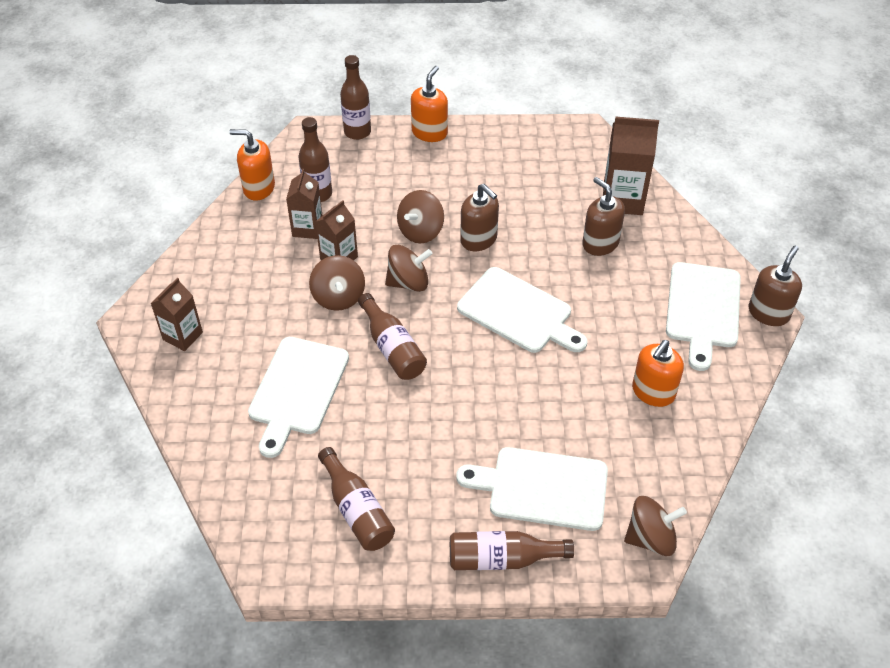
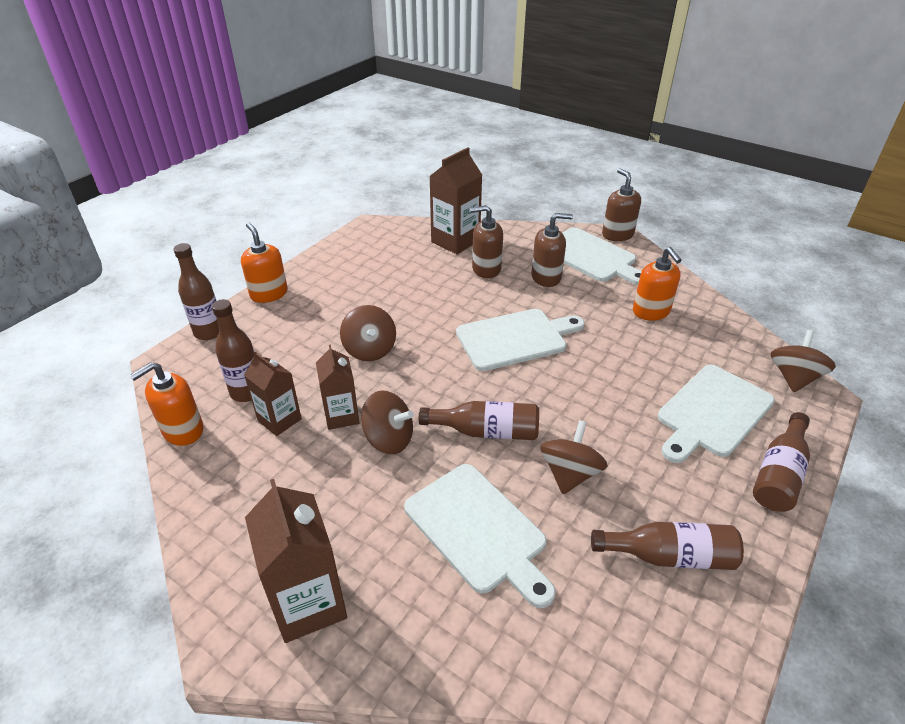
camera: 55 degrees left, 10 degrees down
(182, 336) = (308, 603): brown carton -> brown carton, size x1.55
(408, 282) = (419, 384): brown spinning top -> brown spinning top (569, 474)
(479, 239) = (416, 323): brown soap dispenser -> brown soap dispenser (546, 277)

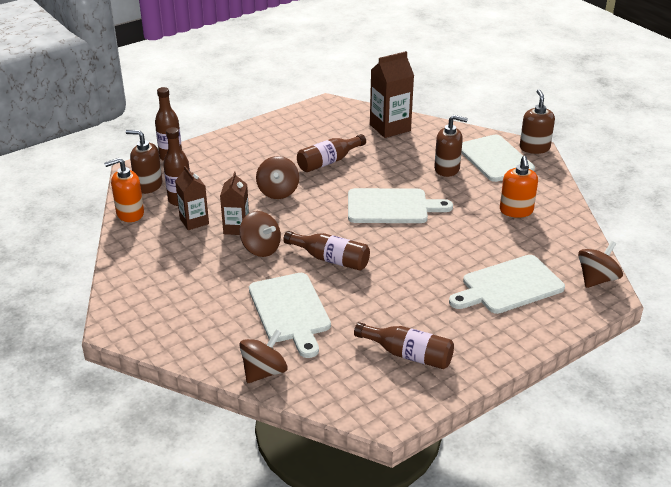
camera: 20 degrees right, 5 degrees down
(269, 294) = (224, 139): orange soap dispenser -> none
(308, 603) = (166, 319): brown carton -> none
(486, 269) = (401, 153): brown soap dispenser -> brown soap dispenser (148, 185)
(569, 474) = (373, 296): brown spinning top -> brown spinning top (264, 372)
(779, 474) = (527, 332): brown bottle -> brown bottle (328, 162)

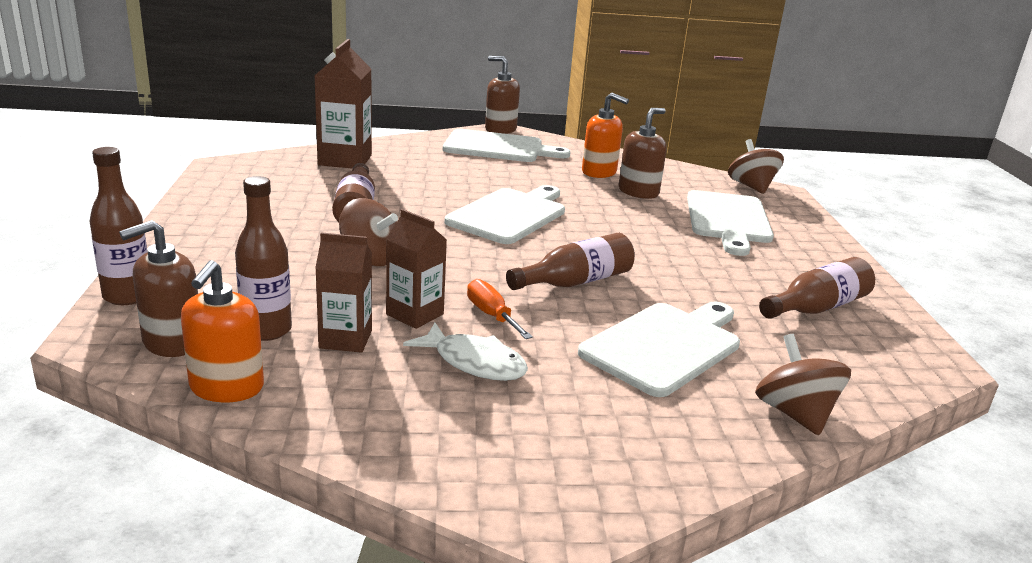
camera: 60 degrees left, 10 degrees down
(210, 261) = (474, 362): none -> white fish
(261, 248) = (491, 315): brown spinning top -> orange screwdriver
(290, 311) = (665, 346): white cutting board -> white cutting board turned 60 degrees counterclockwise
(447, 169) = (477, 168): brown soap dispenser -> brown soap dispenser (638, 192)

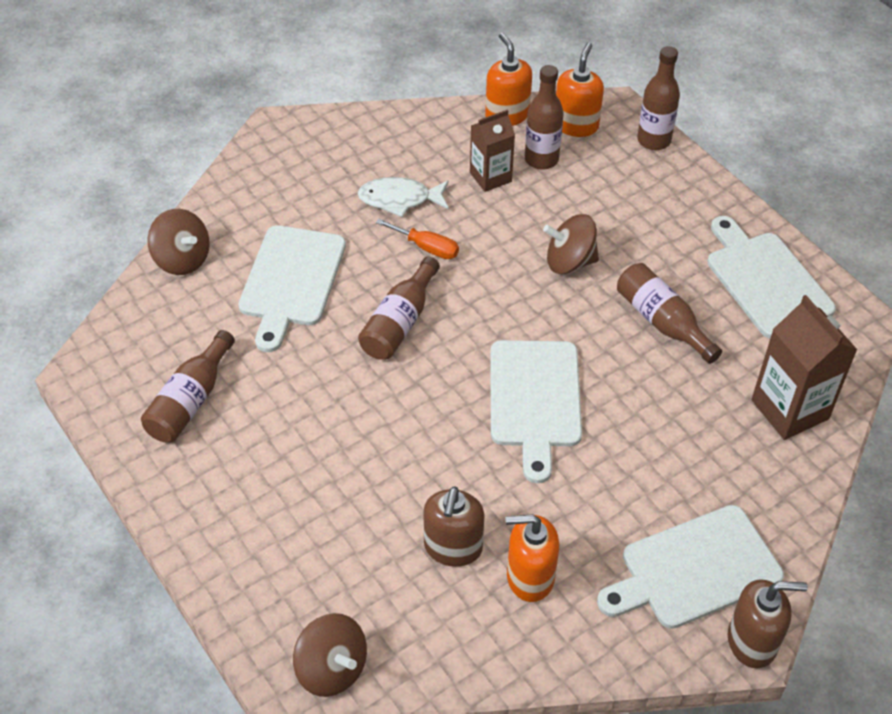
camera: 150 degrees right, 25 degrees up
(172, 342) = (576, 125): brown soap dispenser -> orange soap dispenser
(415, 314) = (475, 220): brown carton -> none
(728, 220) = (323, 537): white cutting board -> white cutting board (765, 280)

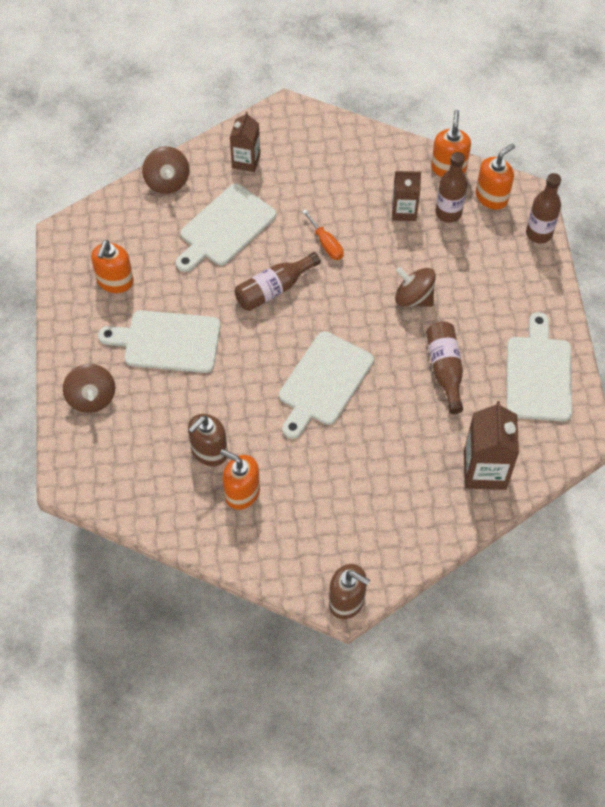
camera: 30 degrees right, 10 degrees up
(190, 401) = (115, 281): brown bottle -> orange soap dispenser
(266, 199) = (246, 161): none -> brown carton
(332, 669) = (94, 487): brown spinning top -> brown spinning top (92, 398)
(399, 199) = (332, 200): white fish -> none
(694, 569) = (344, 540): white cutting board -> white cutting board (167, 341)

